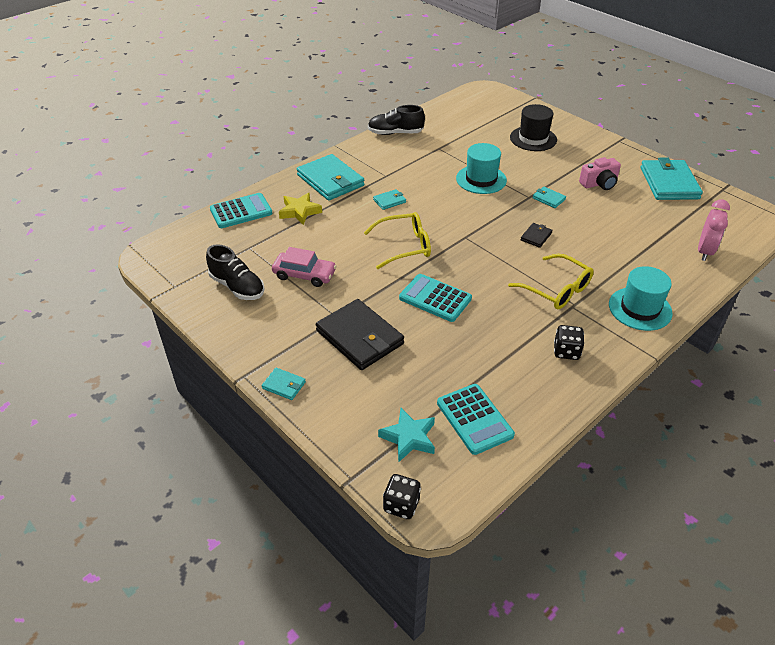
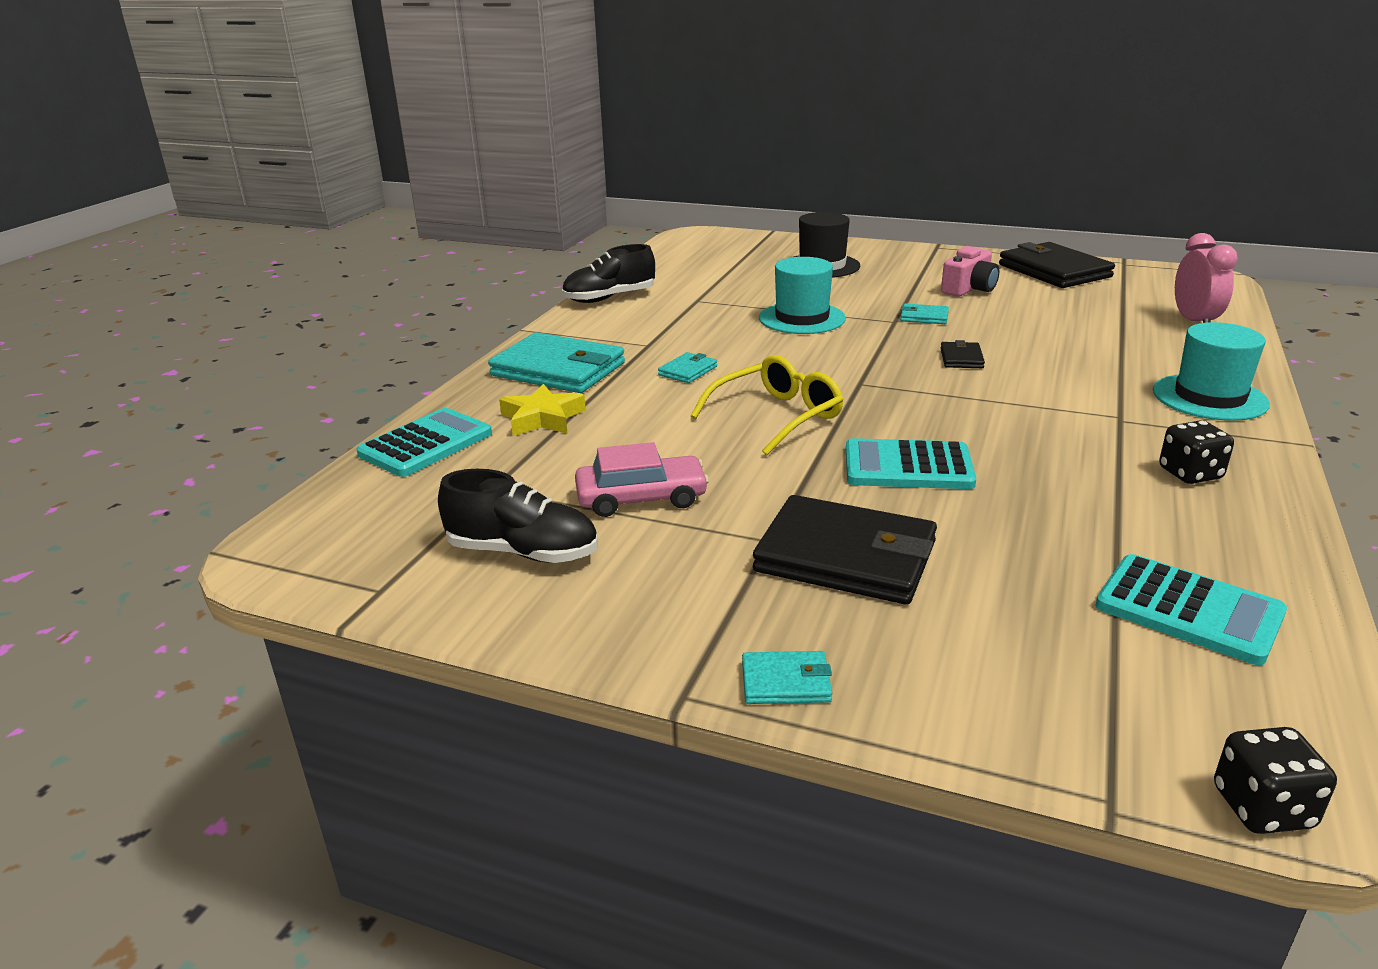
camera: 25 degrees left, 15 degrees down
(409, 438) = (1122, 682): turquoise star -> none
(557, 289) = (1072, 407): yellow glasses -> none
(669, 183) = (1054, 271): turquoise wallet -> black wallet

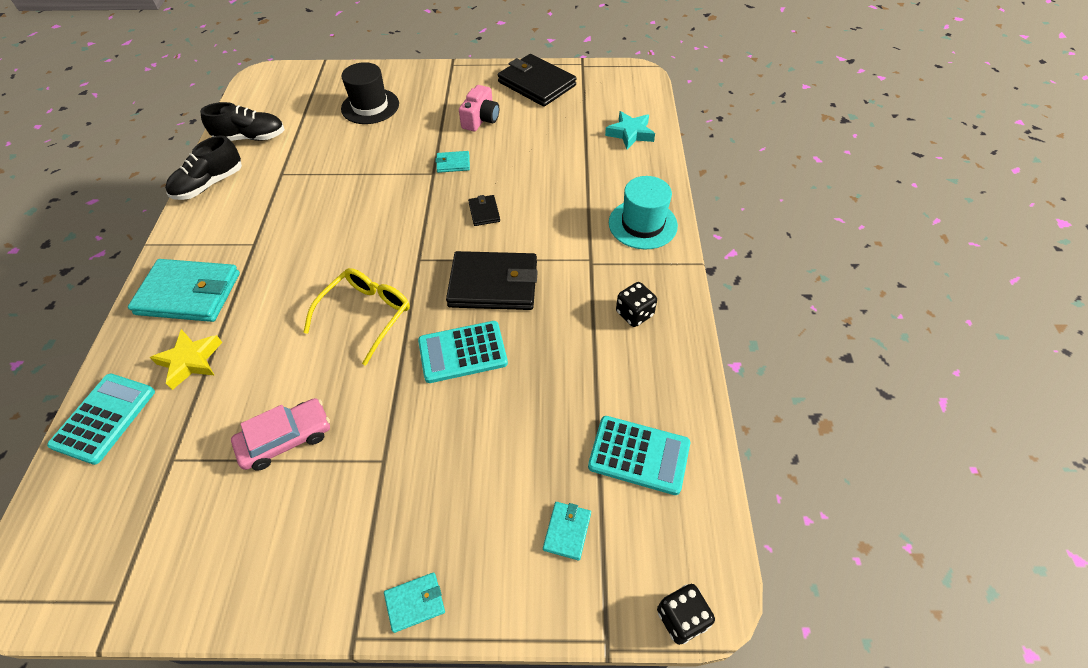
camera: 20 degrees left, 25 degrees up
(523, 552) = (213, 526): black shoe -> black shoe (251, 138)
(688, 371) = (291, 272): turquoise wallet -> turquoise wallet (567, 531)
(802, 318) = (365, 183): turquoise hat -> none
(846, 557) = (435, 464): black wallet -> black wallet (493, 284)
(1194, 321) = (630, 133): pink clock -> turquoise star

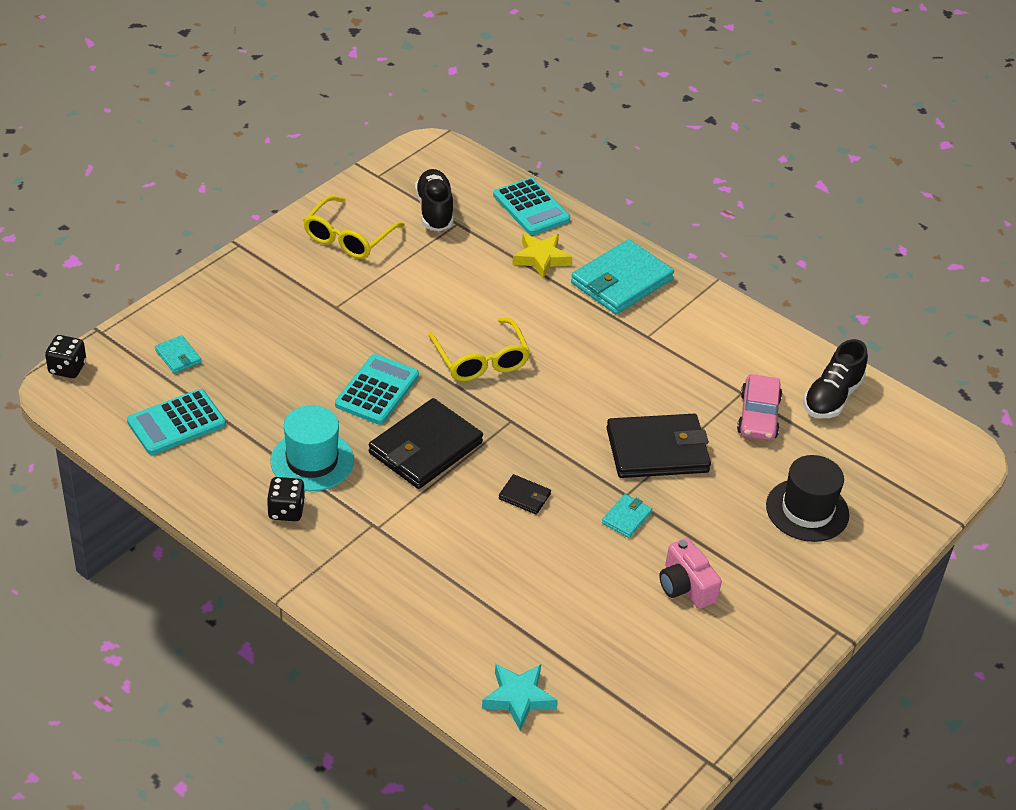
camera: 125 degrees right, 10 degrees down
(209, 184) = (772, 342): black shoe -> black shoe (434, 211)
(262, 537) = (348, 238): none -> yellow glasses
(286, 439) = (410, 274): pink car -> pink car (758, 416)
(415, 602) = (226, 275): turquoise wallet -> none
(536, 84) = (710, 684): black wallet -> black wallet (657, 450)
(642, 224) = (374, 596): turquoise hat -> turquoise hat (312, 461)

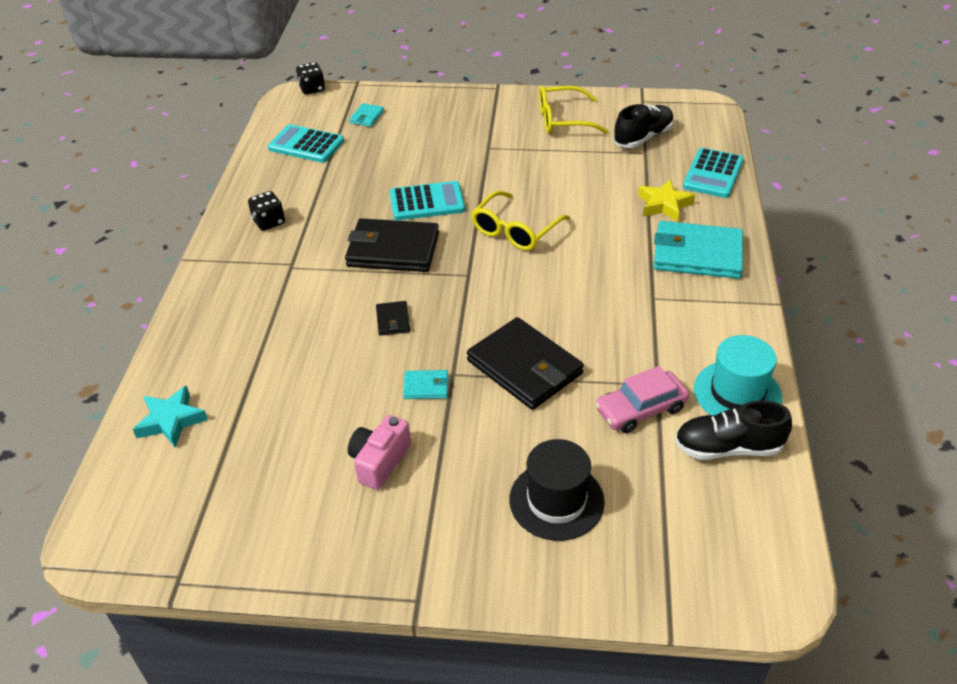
camera: 60 degrees right, 0 degrees up
(312, 461) = (327, 209): turquoise hat -> turquoise hat (737, 393)

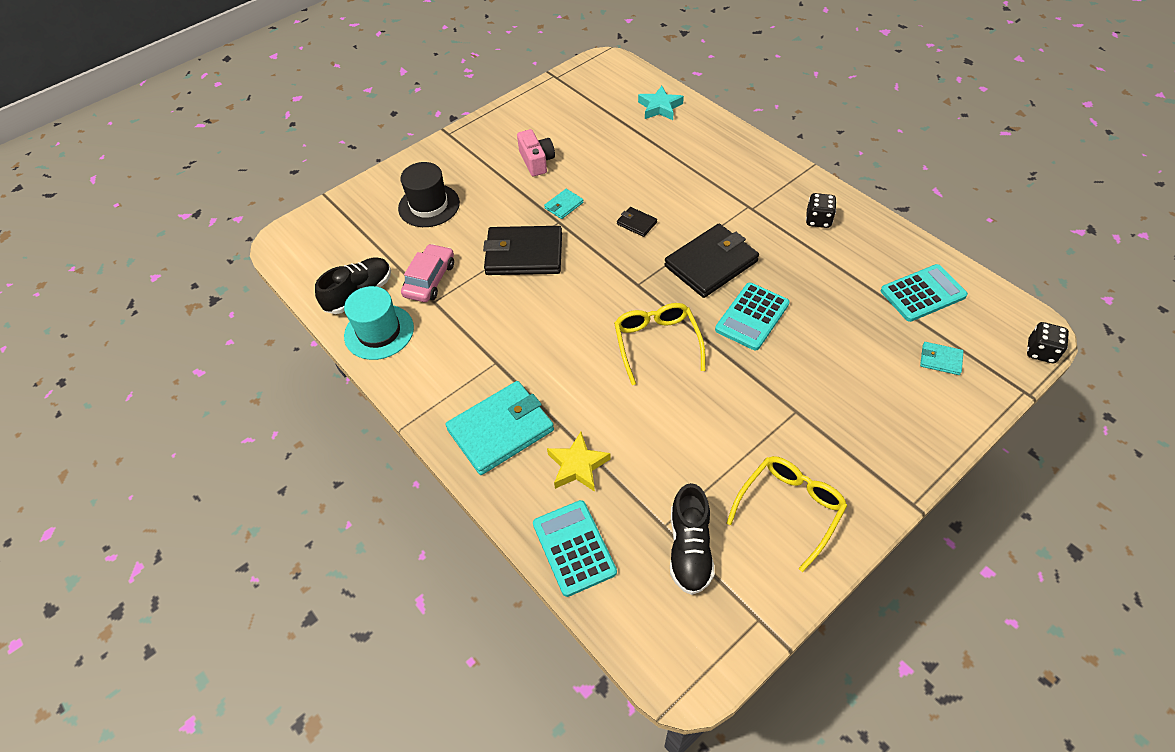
camera: 135 degrees right, 10 degrees up
(367, 117) = (940, 360): turquoise wallet -> turquoise wallet turned 45 degrees counterclockwise

